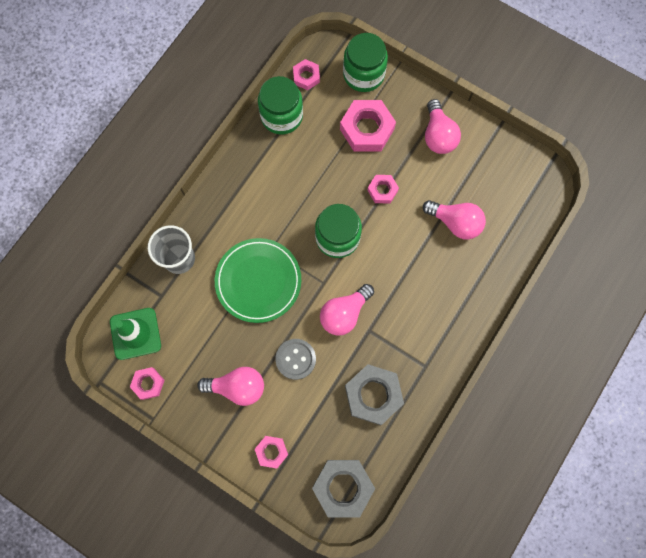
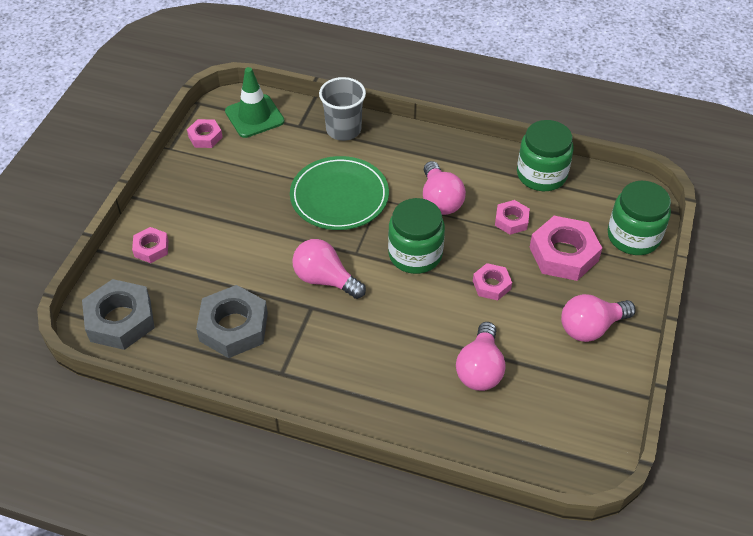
camera: 75 degrees right, 25 degrees down
(237, 387) = (217, 205): pink light bulb -> pink light bulb (440, 200)
(295, 359) = (259, 247): grey button -> none
(306, 77) = (601, 185): pink nut -> pink nut (511, 220)

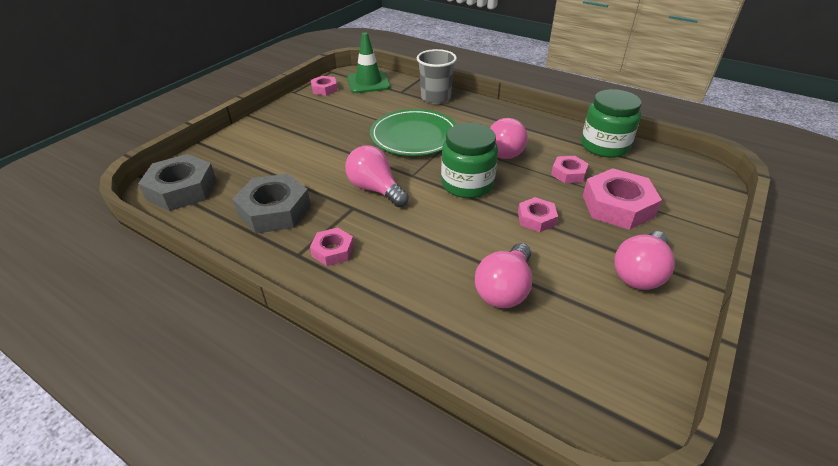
camera: 15 degrees right, 10 degrees down
(151, 248) = (240, 147): pink nut -> pink nut (333, 251)
(591, 327) = (640, 273): pink light bulb -> pink light bulb turned 45 degrees counterclockwise
(633, 236) = (695, 203): green jar -> none

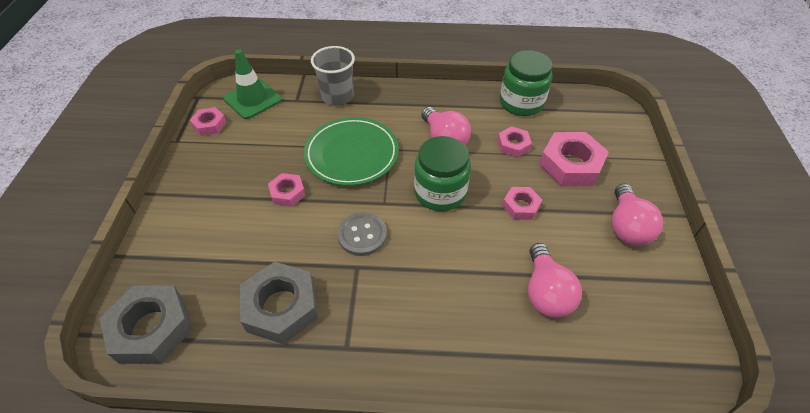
camera: 30 degrees left, 10 degrees up
(333, 251) = (376, 326): pink nut -> pink nut (287, 193)
(375, 189) = (362, 235): pink light bulb -> grey button

